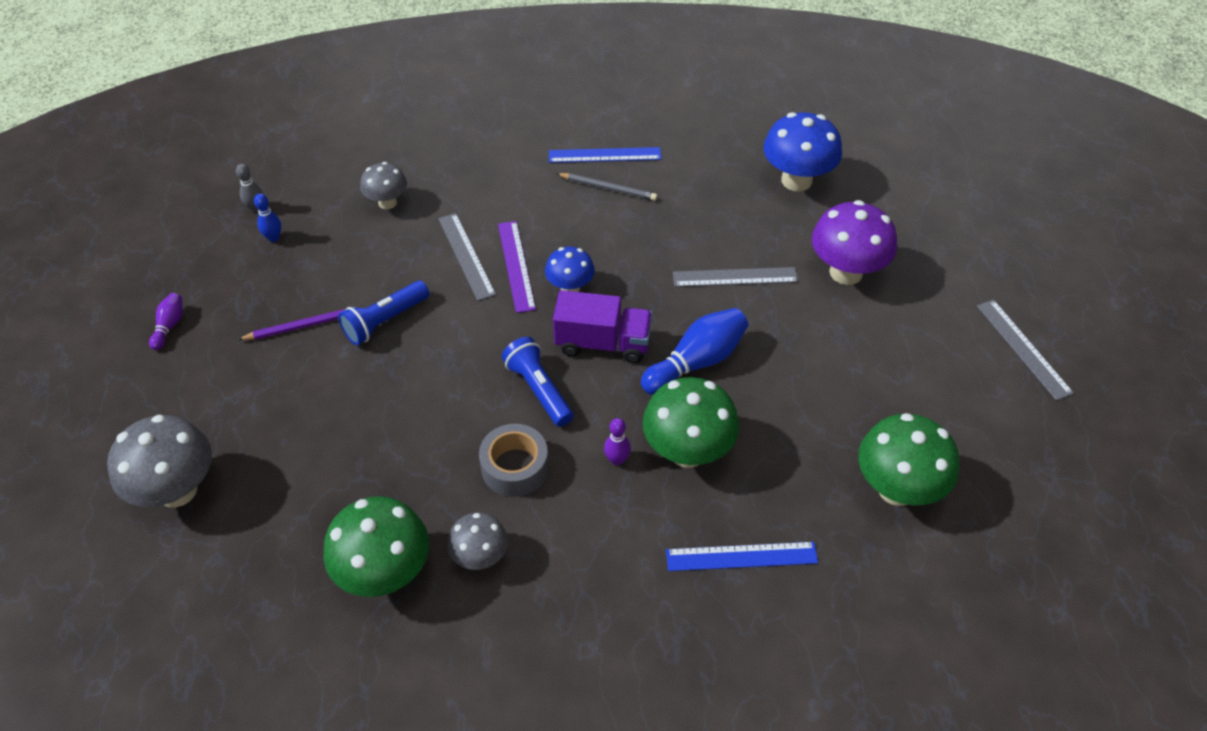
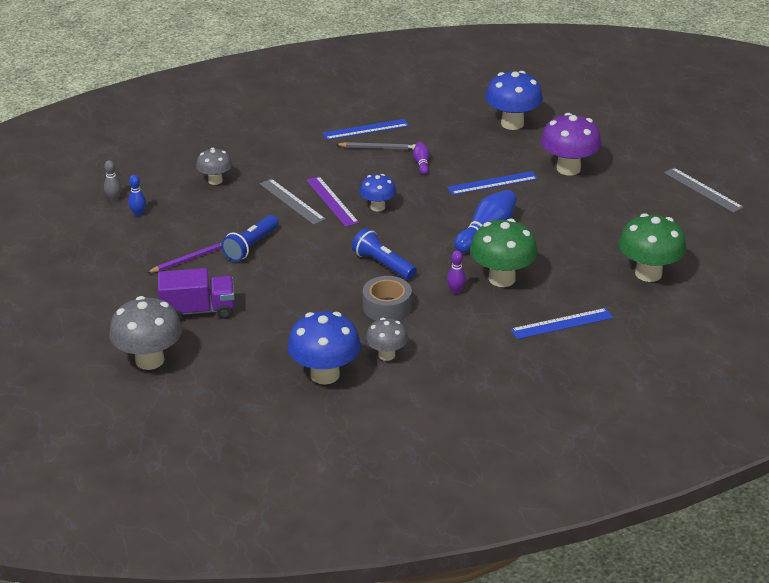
camera: 15 degrees left, 15 degrees down
(169, 326) = (87, 275): purple bowling pin -> purple bowling pin (421, 163)
(385, 573) = (325, 374): green mushroom -> blue mushroom
(603, 343) = (416, 233): purple truck -> purple truck (198, 311)
(735, 277) = (492, 183): grey ruler -> blue ruler

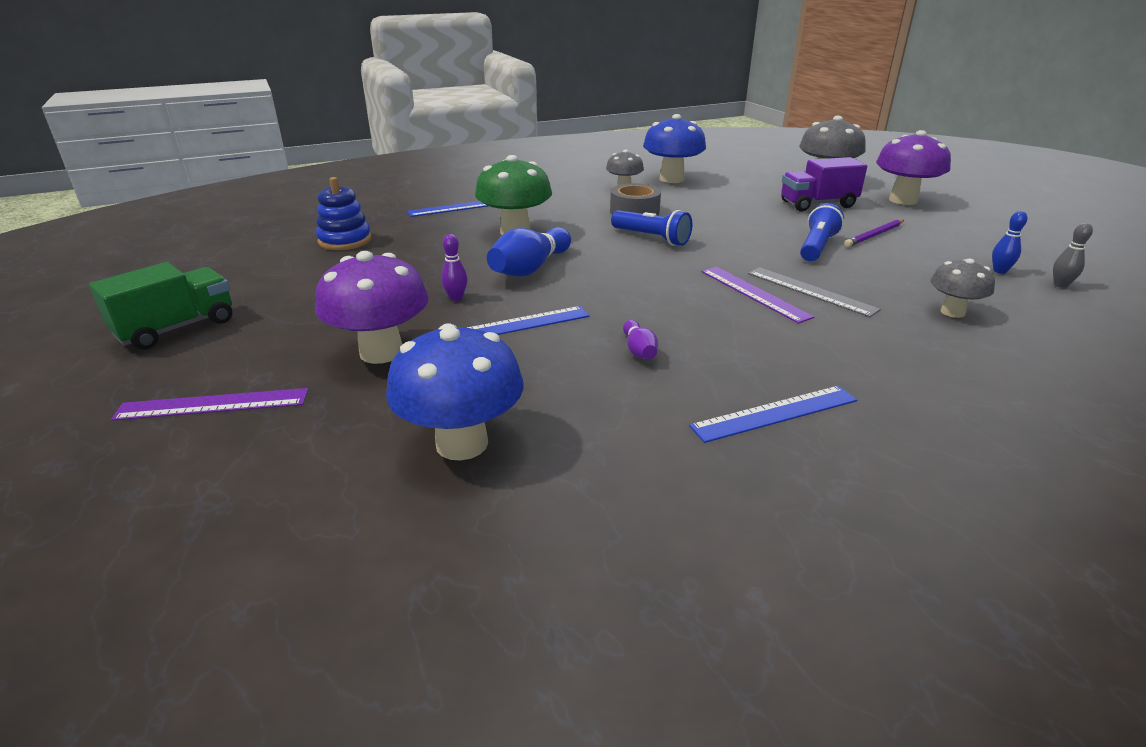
camera: 175 degrees right, 5 degrees down
(105, 314) = (903, 200): none -> purple mushroom
(377, 207) = (684, 289): blue mushroom -> none
(378, 148) = (729, 375): grey pencil -> none
(455, 291) = (566, 223): purple bowling pin -> purple bowling pin (456, 298)
(639, 144) = (213, 404): none -> purple ruler
(648, 273) = (345, 241): green mushroom -> blue stacking toy
(703, 190) = (177, 328): grey ruler -> green truck

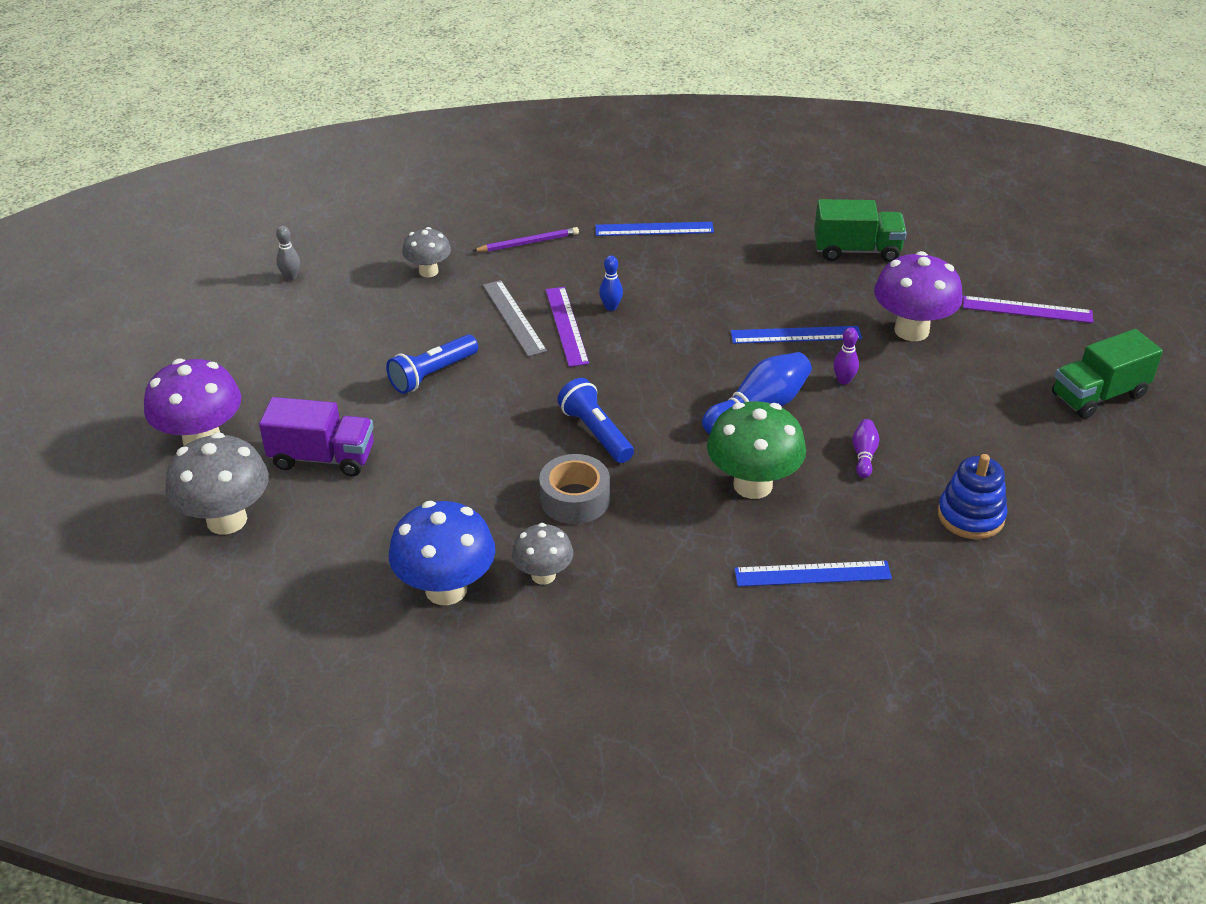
camera: 160 degrees left, 10 degrees up
(462, 443) = (857, 250): blue mushroom -> green truck
(639, 350) = (709, 290): purple bowling pin -> purple bowling pin (864, 455)
(874, 235) = (345, 379): purple pencil -> purple pencil (528, 243)
(999, 271) = (311, 302): blue bowling pin -> blue bowling pin (611, 307)

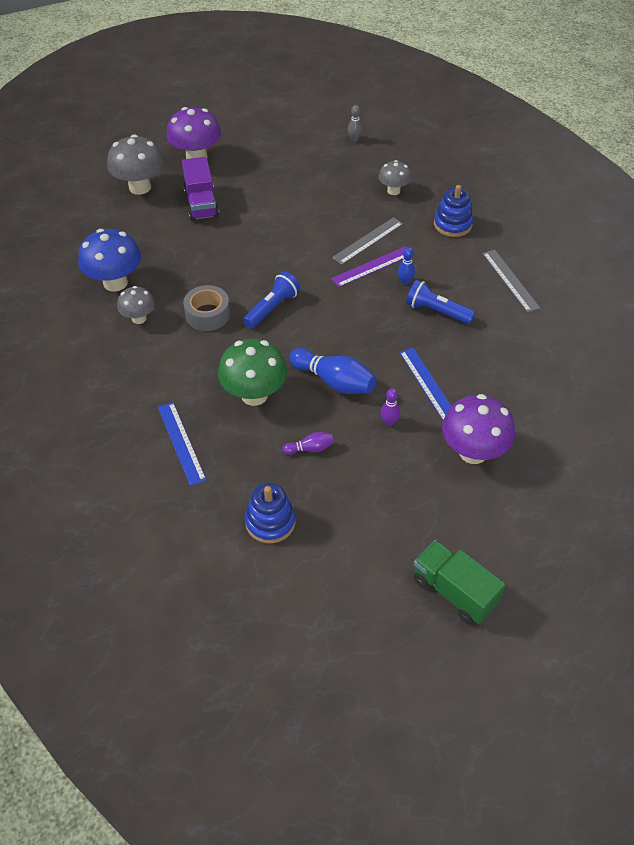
camera: 70 degrees right, 10 degrees up
(432, 374) = (293, 223): blue flashlight -> blue flashlight (437, 311)
(528, 243) = (452, 224): purple pencil -> blue stacking toy
(654, 229) = (510, 280): blue ruler -> grey ruler
(857, 250) = (559, 400): green truck -> none
(1027, 310) = (547, 526): purple ruler -> none

